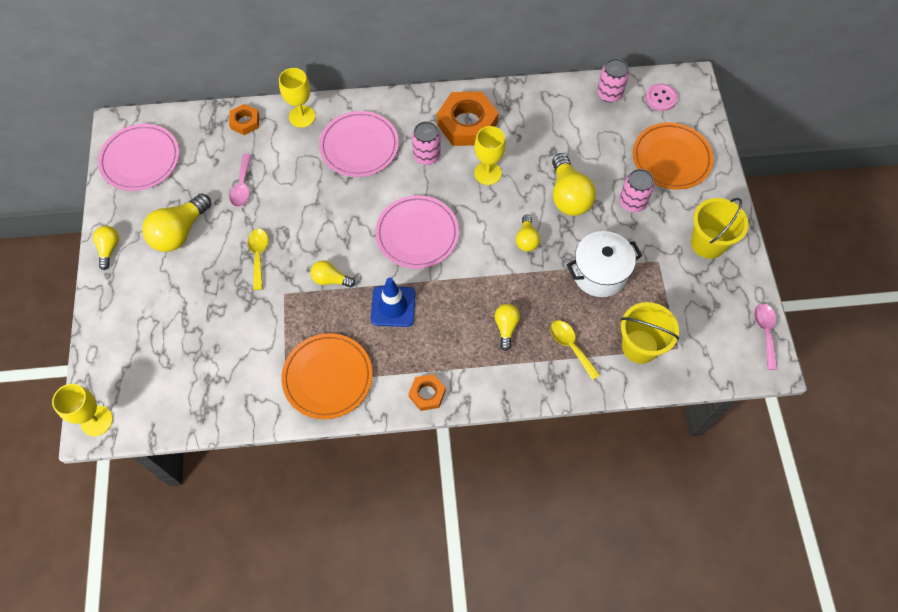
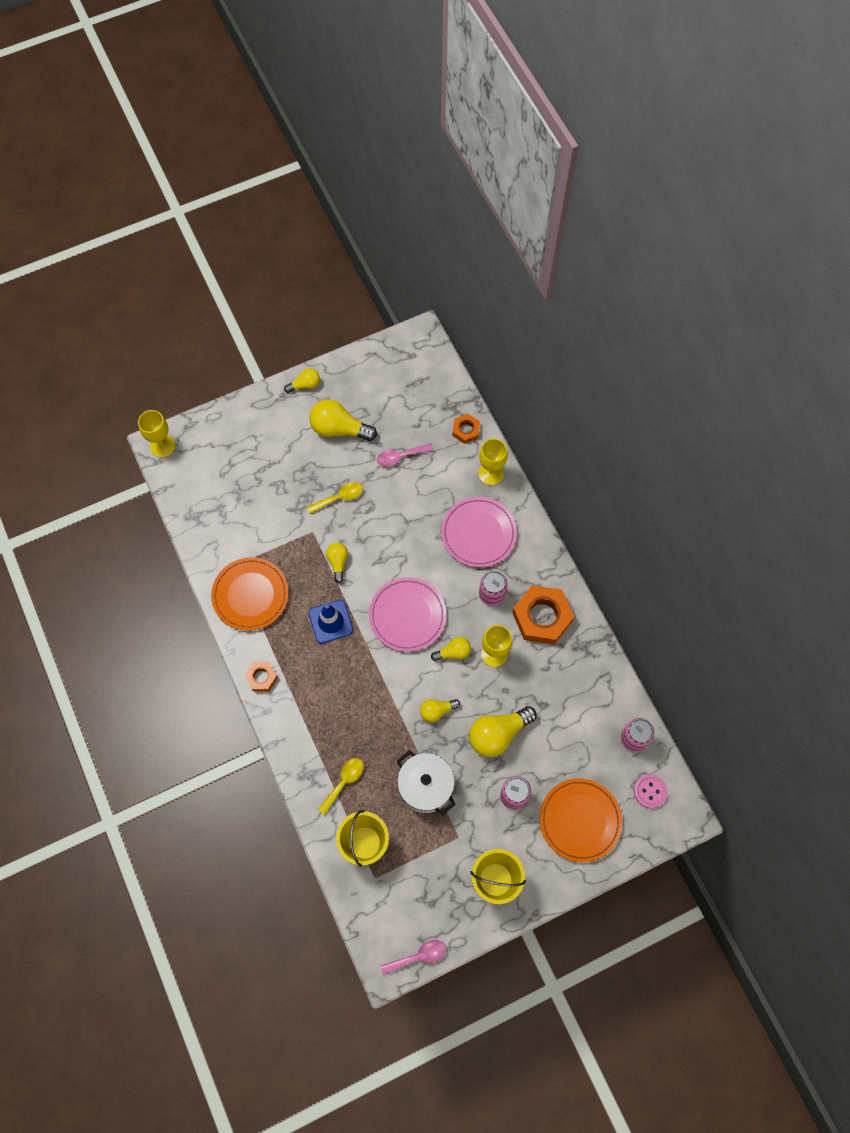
camera: 70 degrees right, 5 degrees up
(140, 160) = (395, 368): pink plate -> none
(506, 327) = (343, 721): yellow light bulb -> yellow light bulb (453, 652)

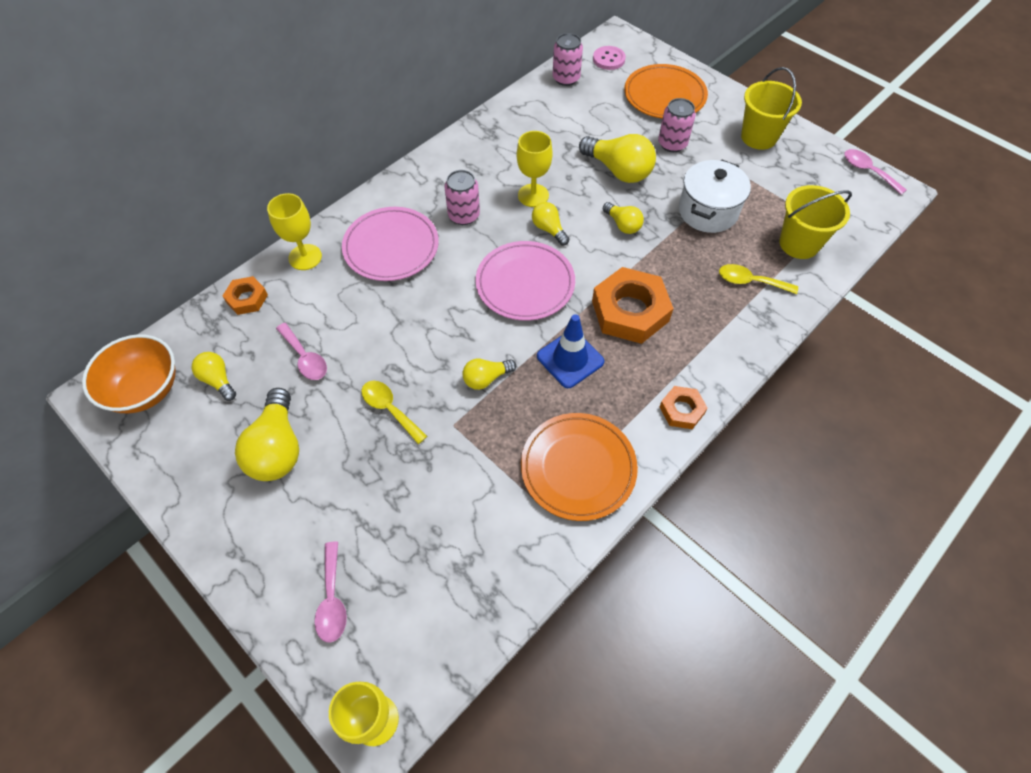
camera: 110 degrees left, 10 degrees down
(232, 439) = (332, 600): none -> pink spoon
(305, 385) = (207, 524): yellow light bulb -> yellow light bulb (218, 380)
(413, 363) = (145, 389): none -> orange bowl
(542, 617) = (472, 168): orange nut -> orange nut (630, 311)

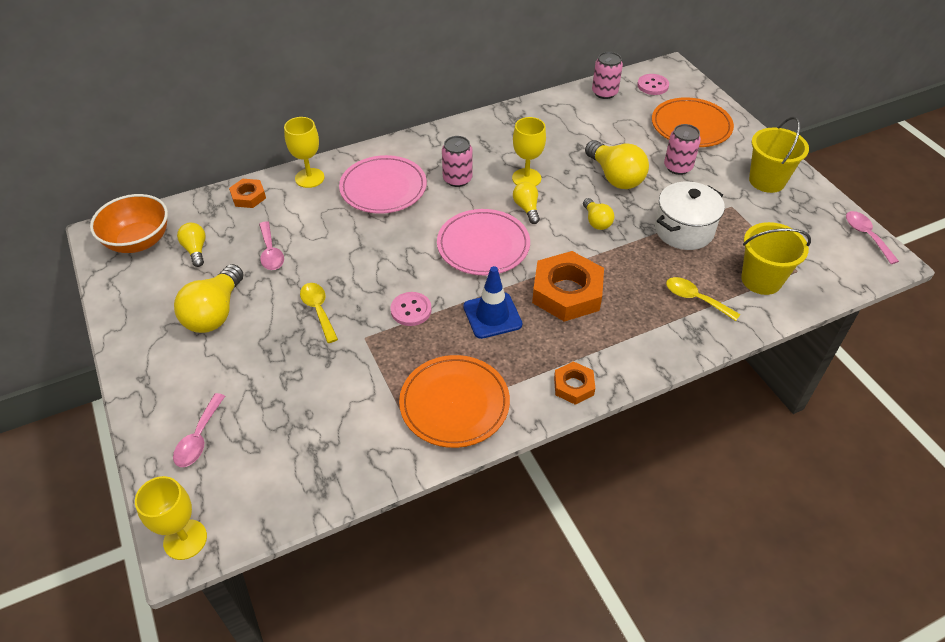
camera: 20 degrees right, 10 degrees down
(486, 378) = (411, 310): yellow light bulb -> pink button

